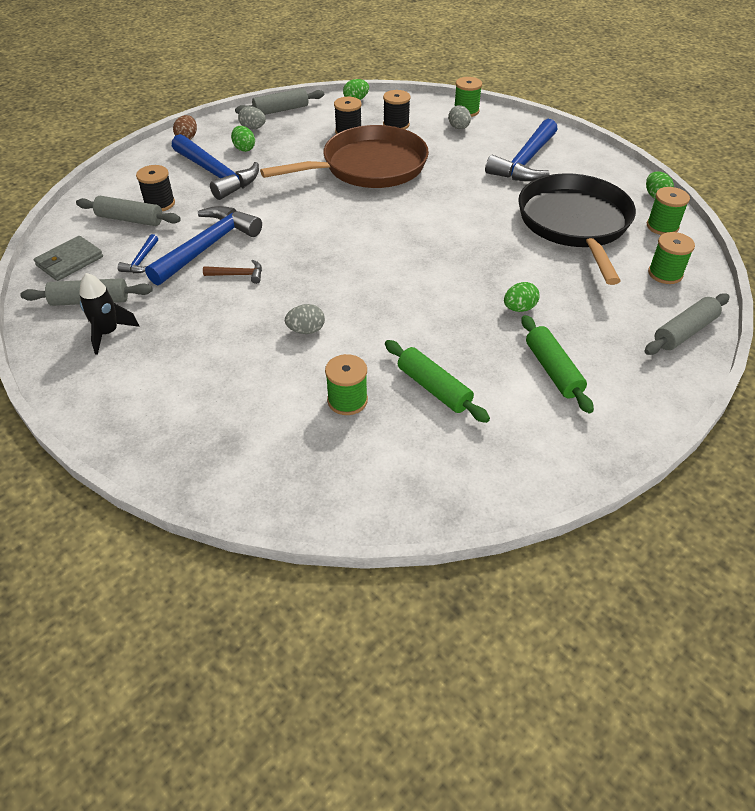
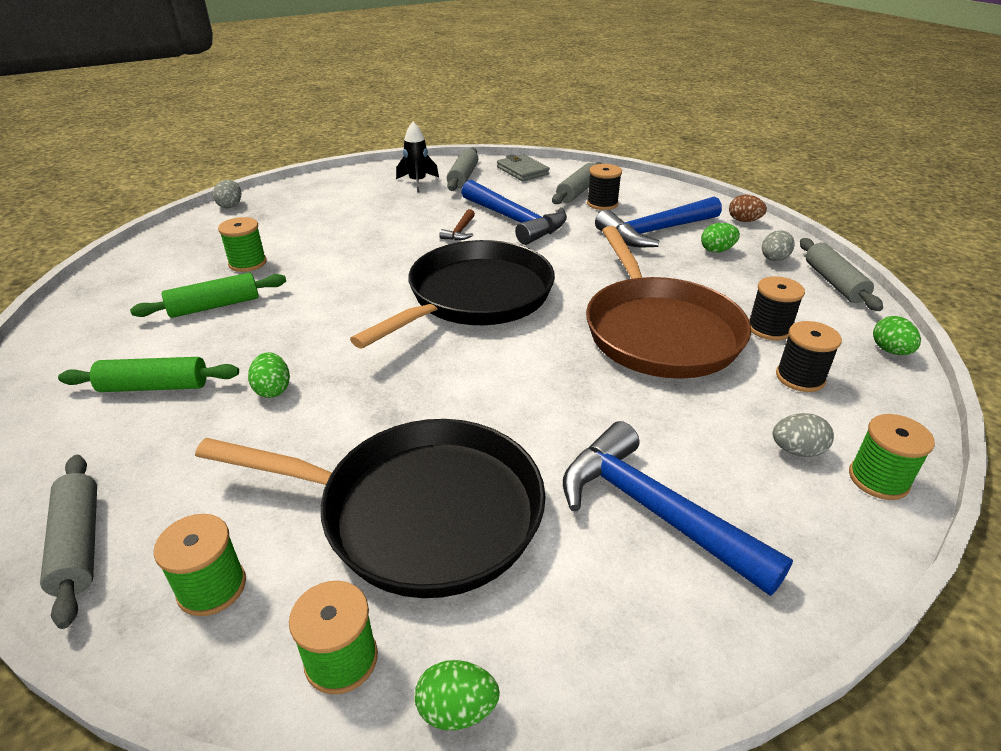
camera: 105 degrees right, 10 degrees down
(141, 261) = (508, 194): blue hammer -> none
(306, 330) = (353, 255): grey egg -> grey egg (230, 205)
(356, 244) = (475, 297): none -> black pan

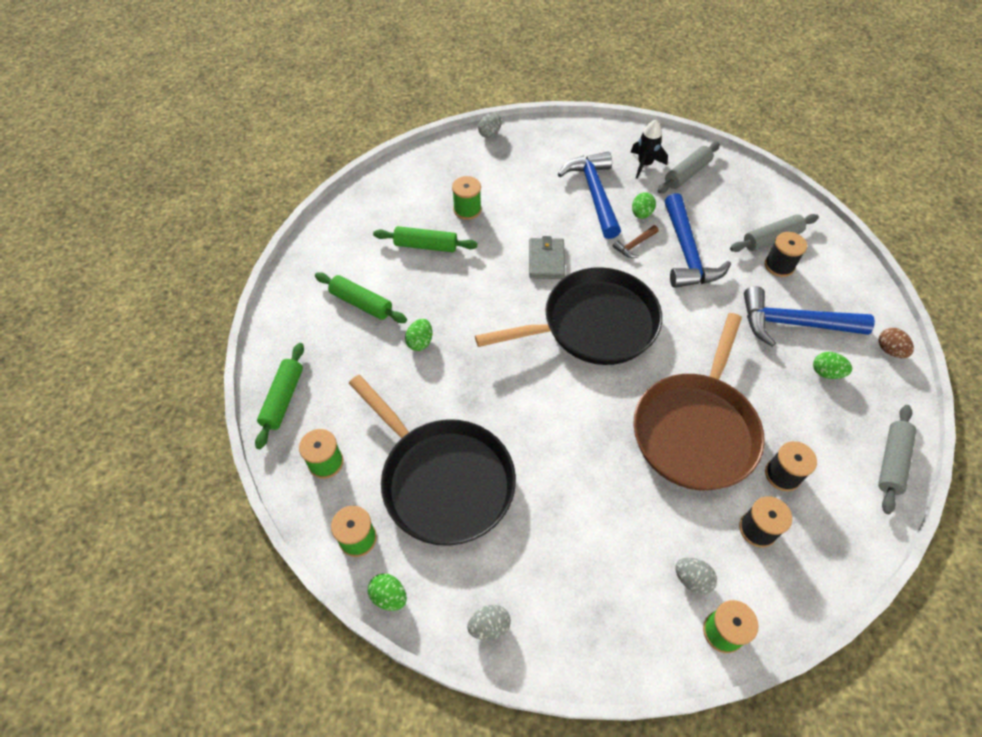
camera: 35 degrees right, 20 degrees up
(78, 544) = (283, 399): grey rolling pin -> green rolling pin
(522, 171) = (745, 187): grey wallet -> grey wallet (546, 260)
(653, 511) = (565, 560): blue hammer -> blue hammer (594, 194)
(773, 259) = (866, 409): grey egg -> grey egg (489, 626)
(890, 351) = (857, 550): green egg -> green egg (641, 214)

